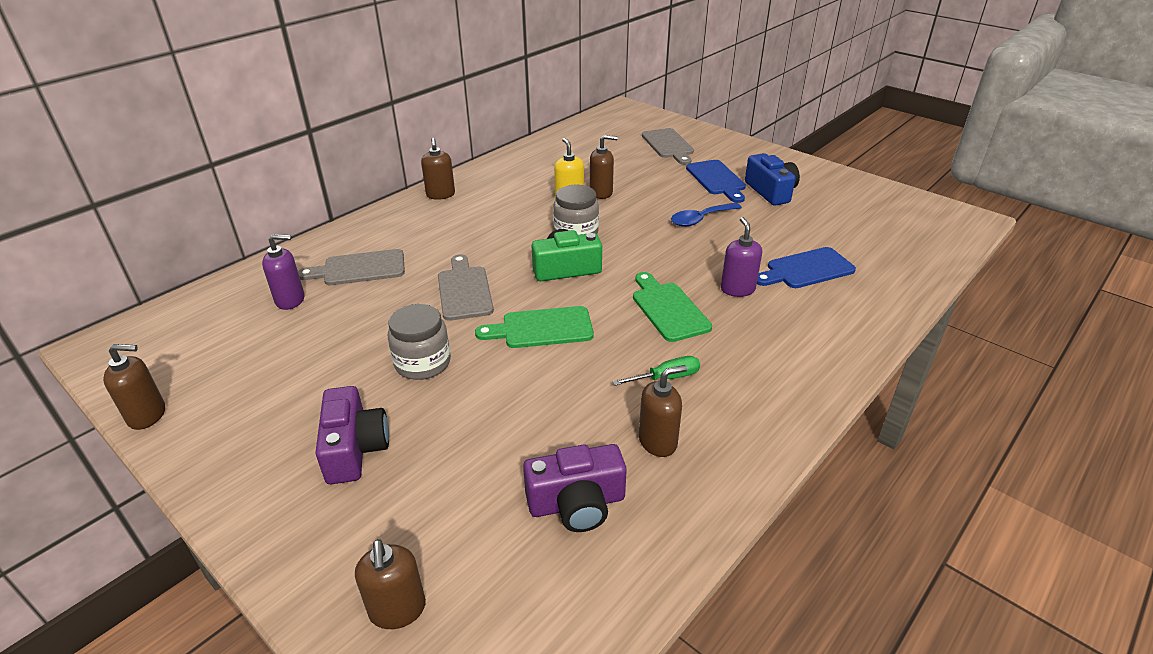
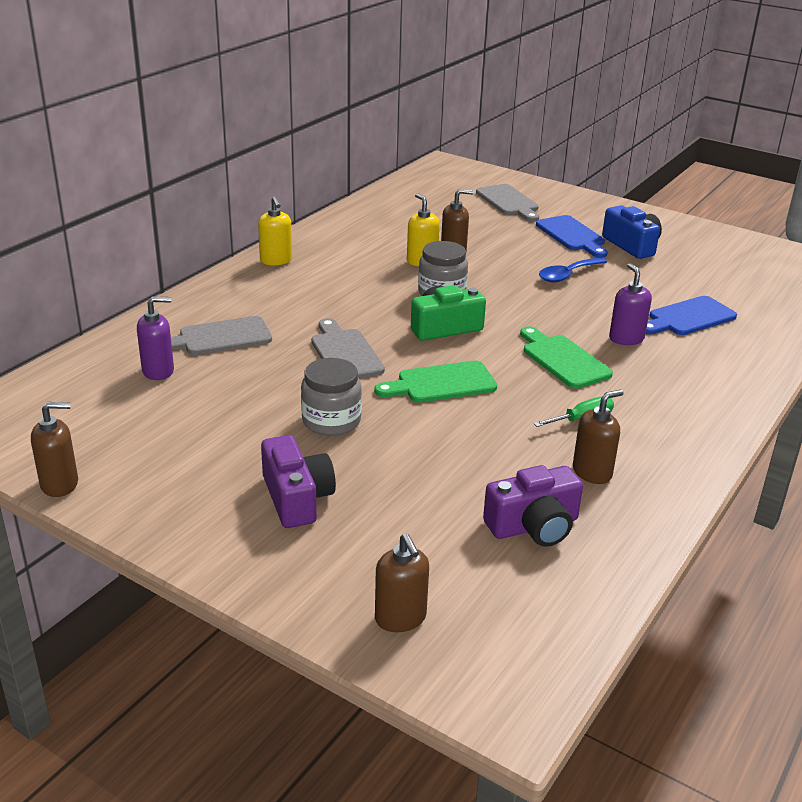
camera: 10 degrees left, 5 degrees down
(440, 195) = (276, 260): brown soap dispenser -> yellow soap dispenser

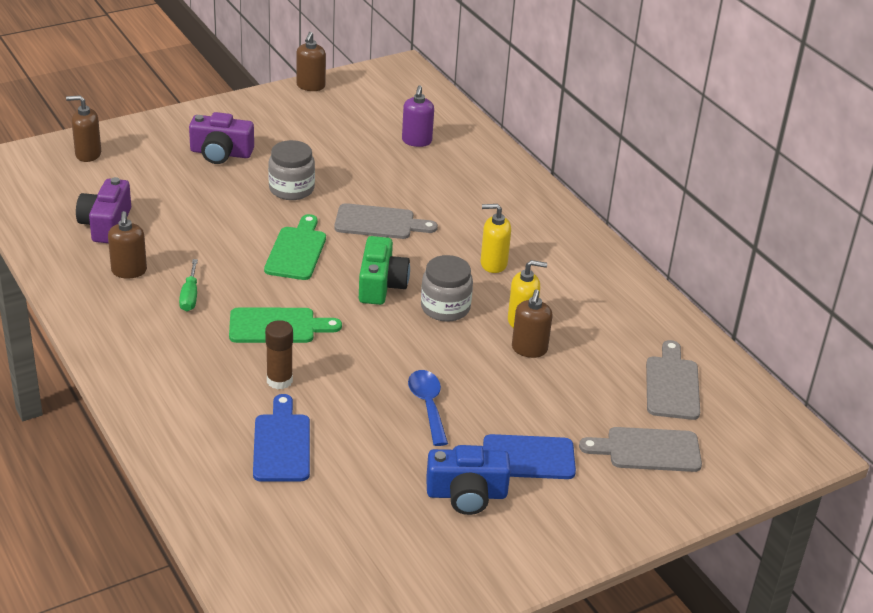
camera: 115 degrees right, 5 degrees up
(220, 337) = (447, 176): grey cutting board -> grey cutting board (672, 385)
(276, 260) = (575, 238): yellow soap dispenser -> yellow soap dispenser (493, 264)
(626, 338) = (279, 380): purple soap dispenser -> brown glue stick

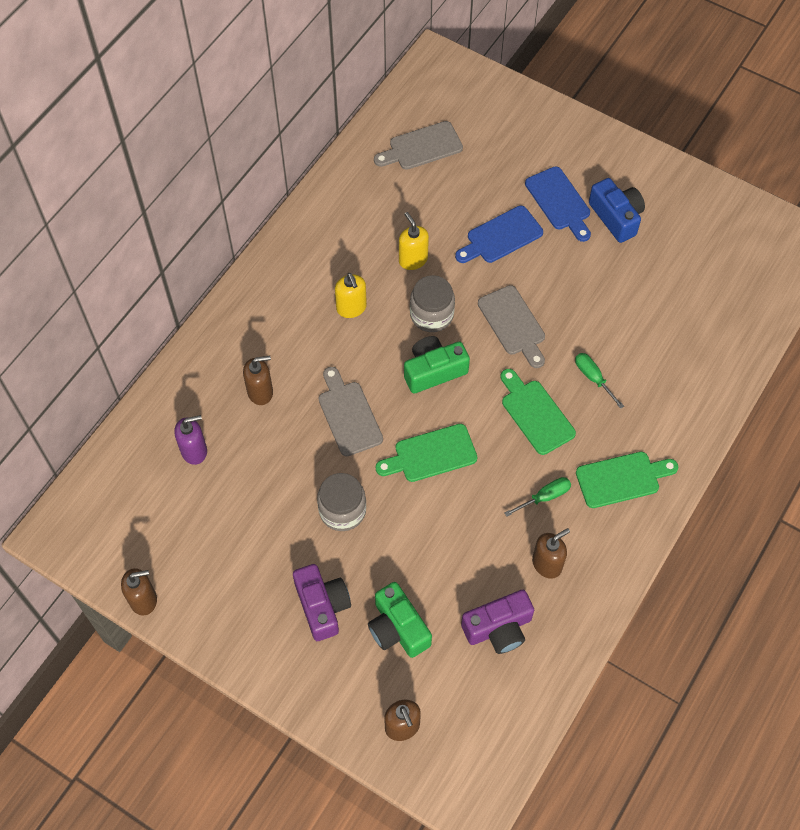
camera: 115 degrees left, 25 degrees up
(157, 349) = (622, 479): none -> green cutting board
(163, 179) = (398, 628): none -> green camera
(279, 380) = (593, 378): brown glue stick -> green screwdriver
(282, 444) = (653, 341): blue cutting board -> blue cutting board (501, 236)
(428, 405) = (549, 275): blue spoon -> none
(529, 349) = (443, 242): brown soap dispenser -> brown soap dispenser (260, 392)
(648, 450) = (500, 139): grey cutting board -> grey cutting board (513, 324)

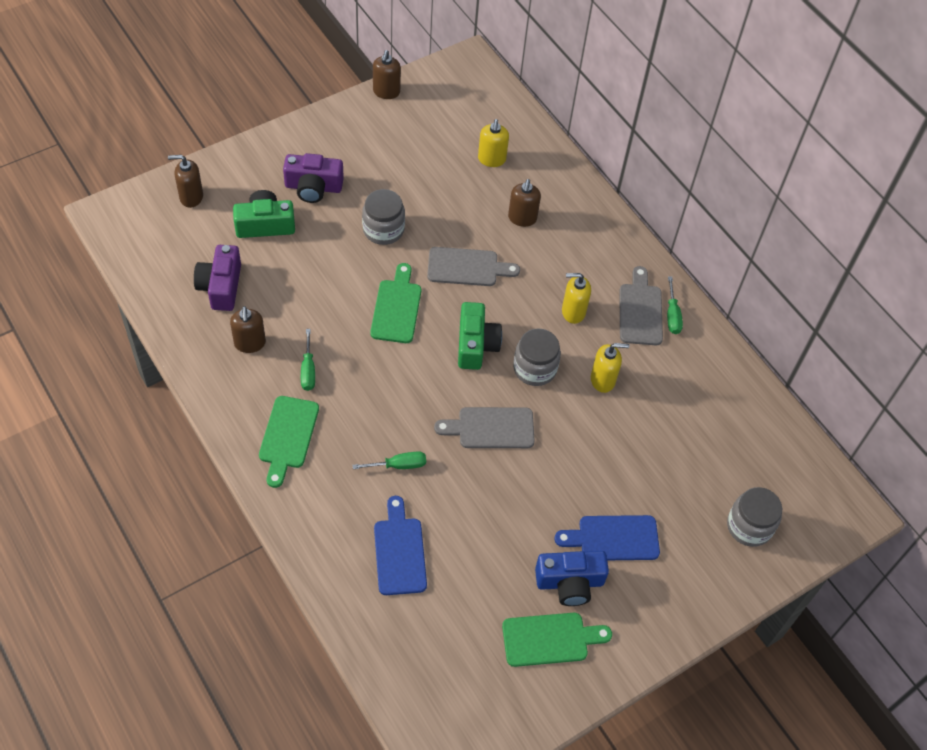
camera: 110 degrees right, 5 degrees down
(194, 451) = (491, 159): purple soap dispenser -> yellow soap dispenser
(311, 231) = (672, 315): none -> green screwdriver
(422, 147) = (736, 446): grey cutting board -> grey cutting board (640, 311)
(491, 119) = (749, 526): none -> grey jar
(501, 236) = (595, 465): blue cutting board -> blue cutting board (399, 551)
(535, 414) = (389, 401): green cutting board -> green cutting board (550, 639)

